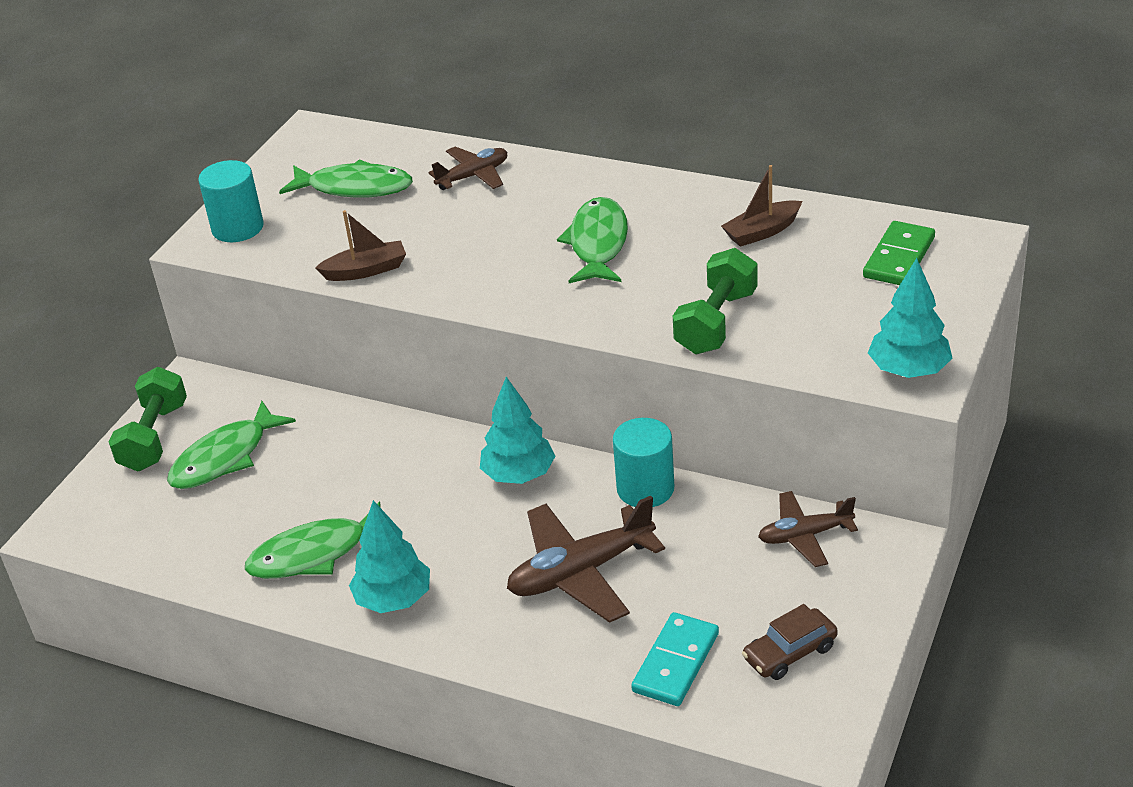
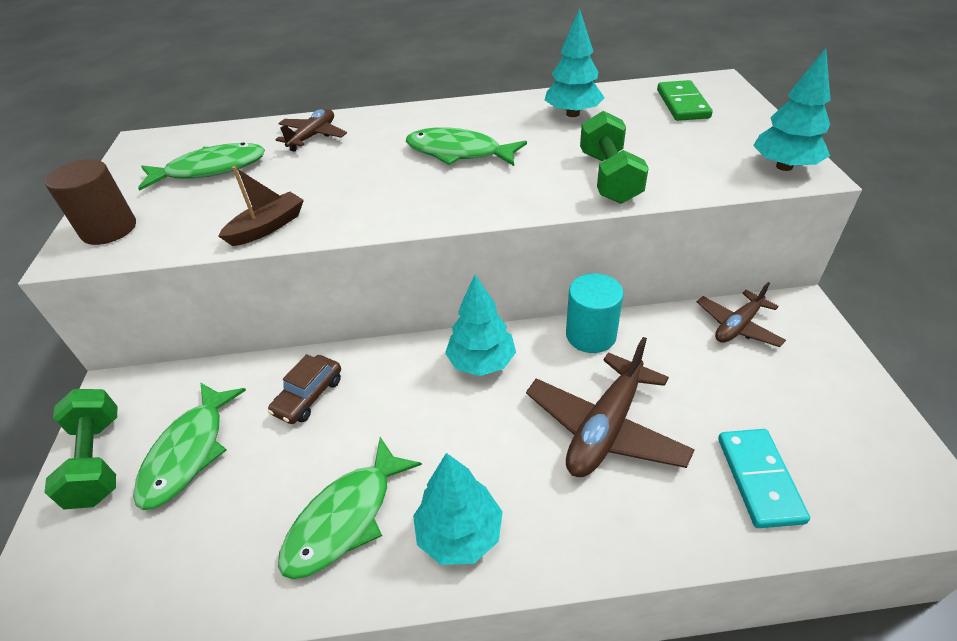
camera: 30 degrees left, 5 degrees up
(237, 228) = (109, 229): turquoise cylinder -> brown cylinder
(598, 244) = (458, 152): green fish -> green fish turned 45 degrees counterclockwise
(762, 232) = (573, 114): brown boat -> turquoise tree
(790, 653) = (830, 427): brown car -> brown car (309, 396)

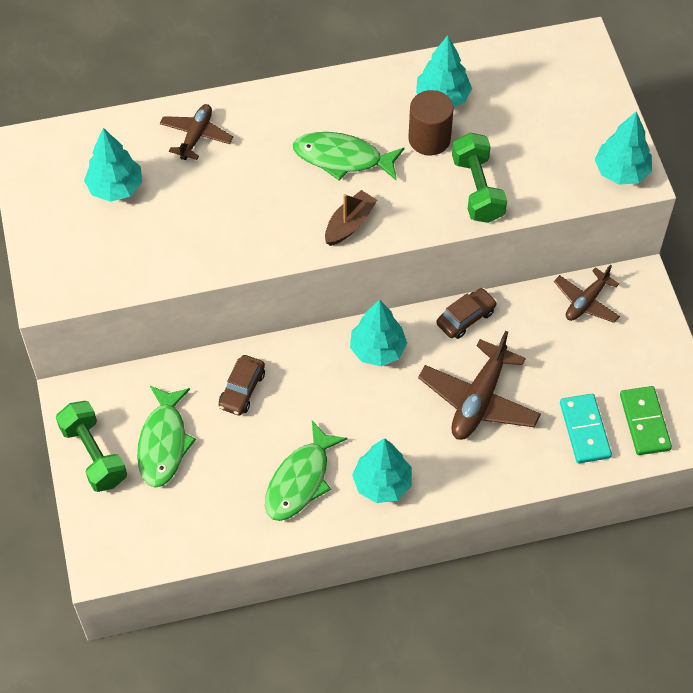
camera: 10 degrees left, 15 degrees up
(109, 229) = (62, 267): brown cylinder -> brown cylinder (429, 139)
(211, 169) = (115, 187): green fish -> turquoise tree
(267, 227) = (200, 259): brown boat -> brown boat (349, 224)
(591, 335) = (466, 318): turquoise cylinder -> brown car
(682, 104) = (545, 81): green domino -> green domino (644, 422)

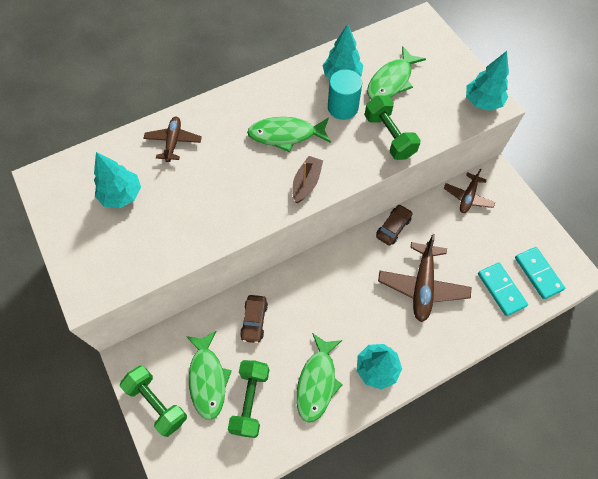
camera: 15 degrees left, 5 degrees up
(209, 481) = (250, 401): none -> green dumbbell
(377, 349) = (341, 266): turquoise tree -> none
(429, 139) = (343, 107): brown cylinder -> turquoise cylinder
(507, 118) = (391, 81): none -> green fish
(644, 422) = (538, 273): green domino -> turquoise domino

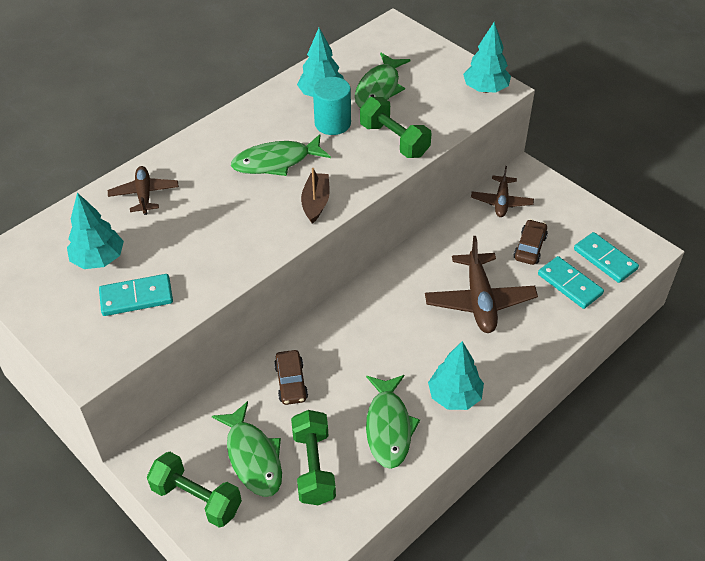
camera: 15 degrees left, 15 degrees down
(140, 239) = (136, 297): none -> turquoise domino
(393, 227) = (426, 250): brown car -> brown car (530, 247)

